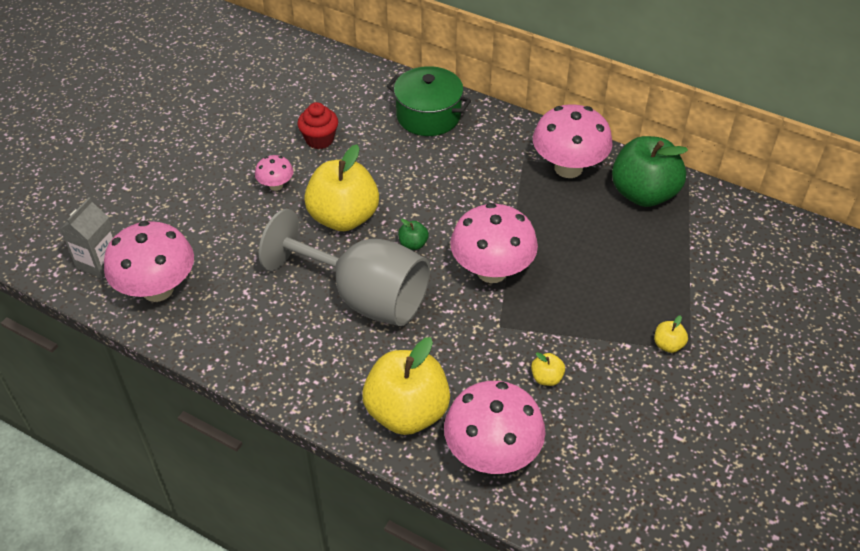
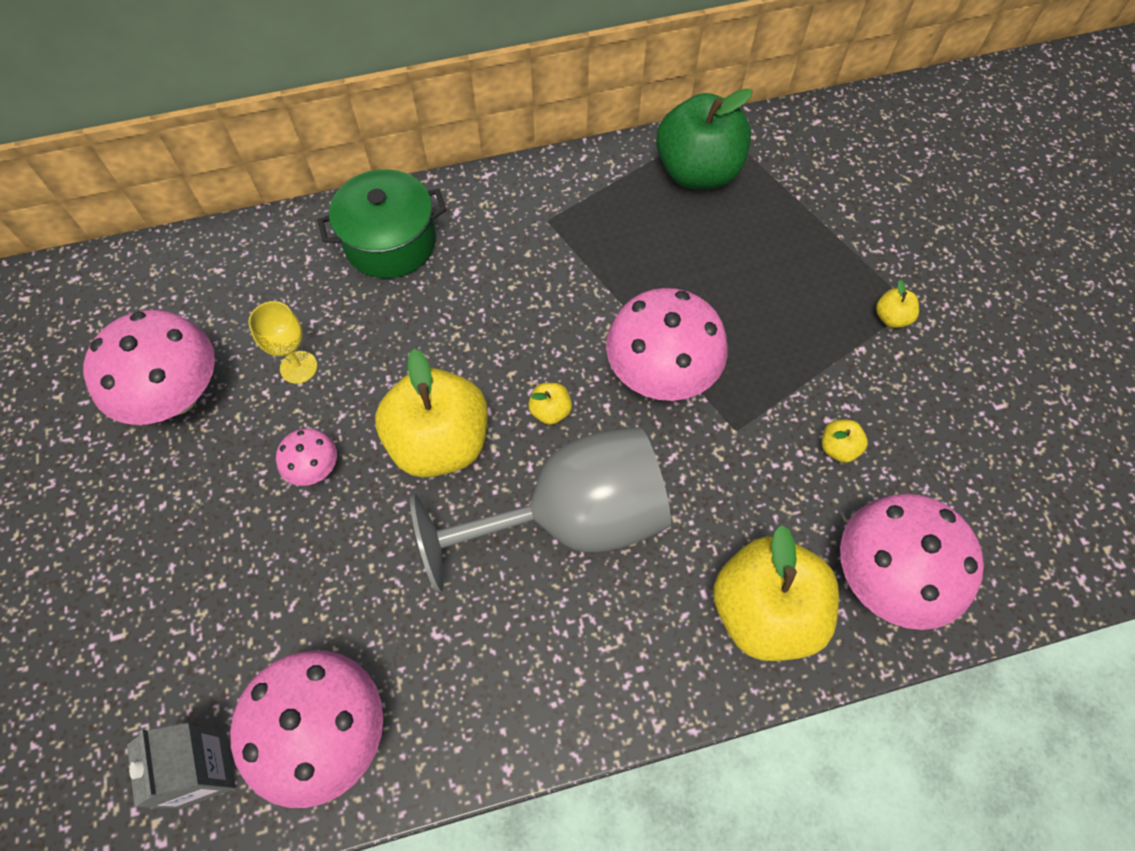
camera: 45 degrees left, 15 degrees up
(319, 139) = (298, 367): red cupcake -> yellow goblet
(413, 244) = (550, 411): green apple -> yellow apple
(568, 168) = (600, 196): pink mushroom -> pink mushroom (177, 396)

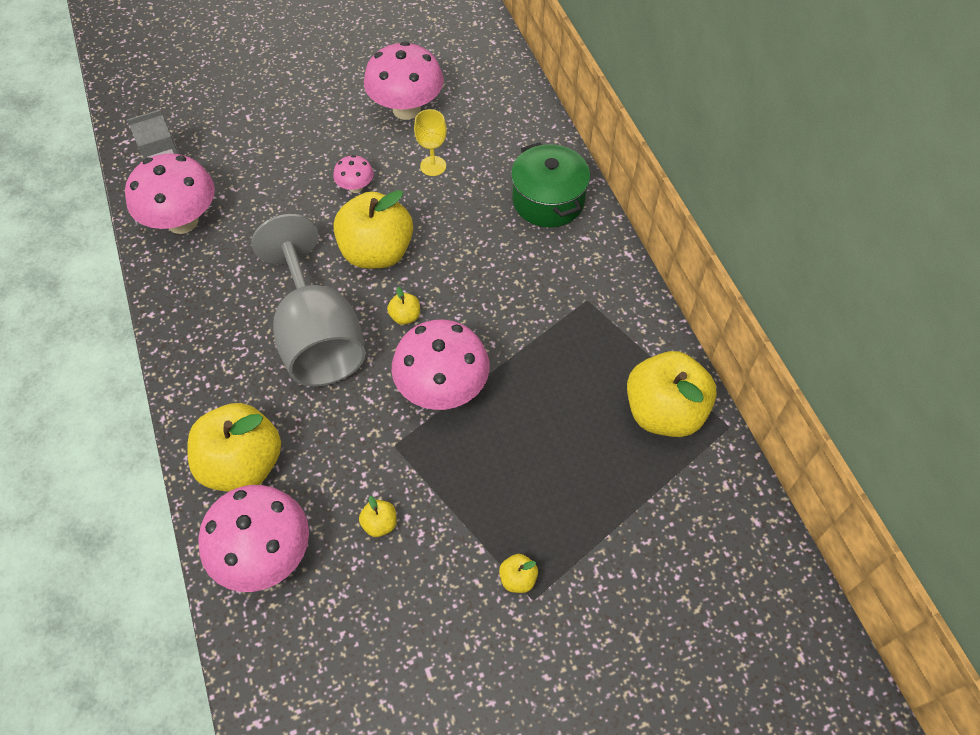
camera: 85 degrees right, 5 degrees down
(697, 172) = (664, 412): green apple -> yellow apple

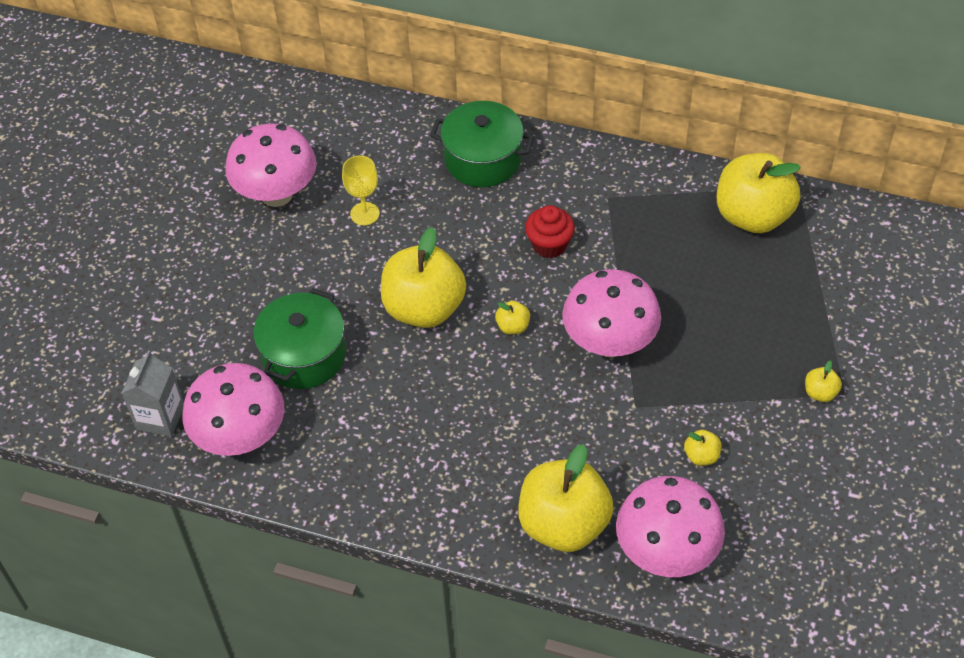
camera: 50 degrees left, 5 degrees down
(278, 211) = (304, 355): none -> green pot
(318, 336) = (477, 400): grey goblet -> none
(355, 187) = (333, 282): pink mushroom -> none
(504, 291) = (549, 245): none -> red cupcake

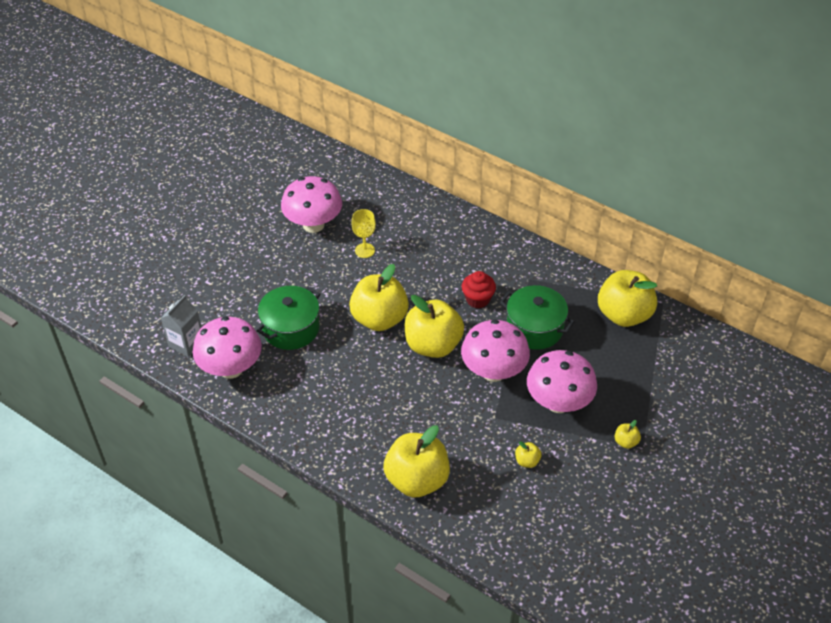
camera: 15 degrees right, 5 degrees down
(483, 159) = (455, 235): green pot -> green pot (534, 328)
(513, 326) = (433, 345): yellow apple -> yellow apple, size x2.46
(666, 552) = (478, 517): pink mushroom -> pink mushroom (558, 402)

